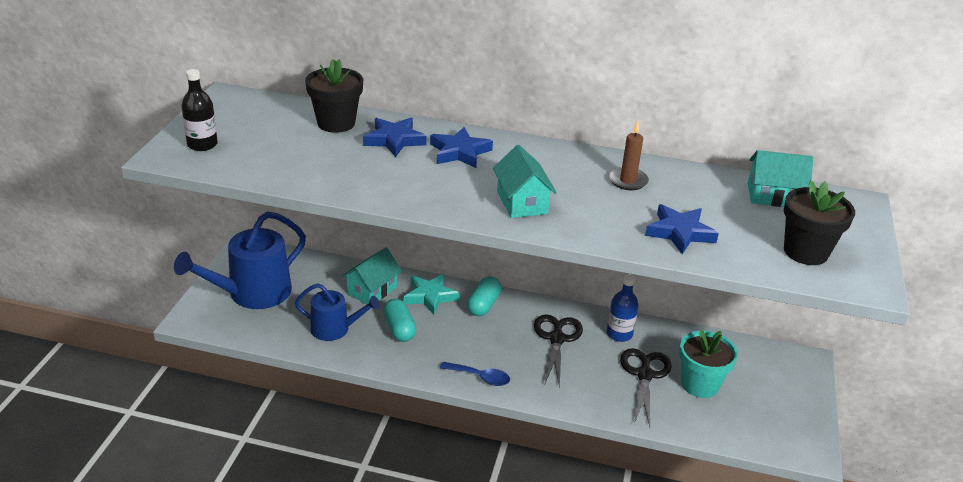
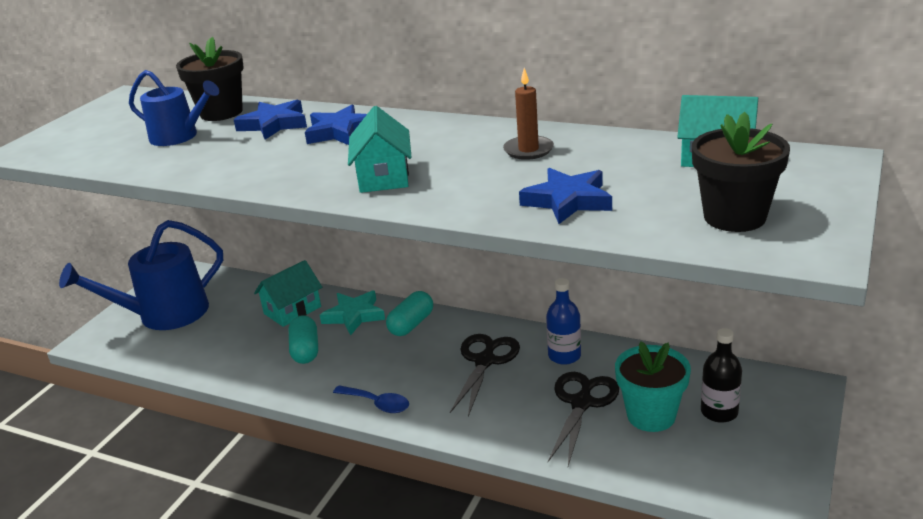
camera: 15 degrees right, 5 degrees down
(202, 144) = (67, 138): black bottle -> black bottle (719, 412)
(335, 329) = (234, 350): blue watering can -> blue watering can (179, 136)

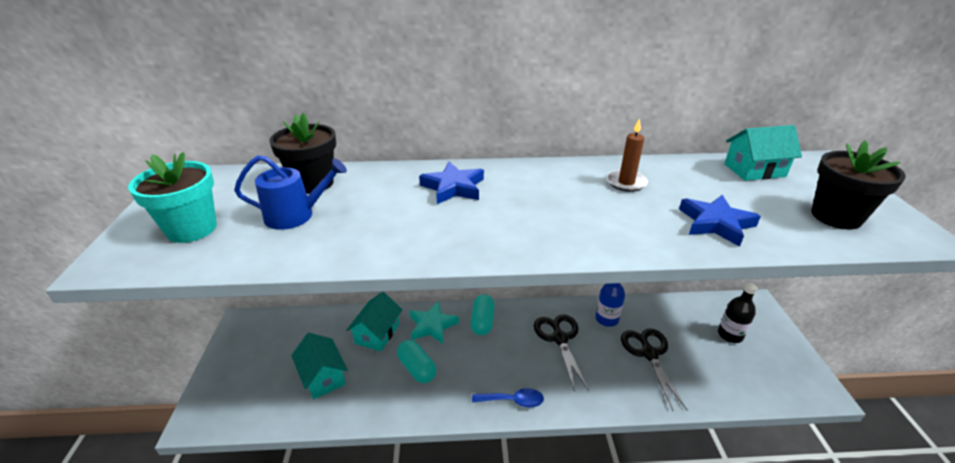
camera: 30 degrees left, 5 degrees up
(165, 314) = (259, 368): blue watering can -> none
(274, 124) = (381, 188): blue star -> none
(383, 176) = (547, 226): turquoise house -> turquoise house (323, 377)
(651, 415) = (696, 350): turquoise flower pot -> turquoise flower pot (192, 229)

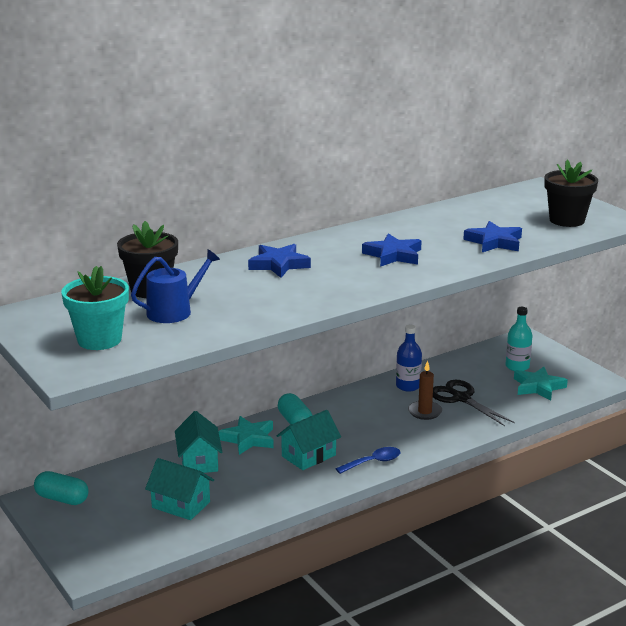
camera: 30 degrees left, 10 degrees down
(417, 368) = (266, 471): turquoise capsule -> turquoise capsule (62, 499)
(559, 338) = (377, 411): black scissors -> none
(579, 208) = (393, 255): none -> blue star
(626, 183) = (410, 231): brown candle -> brown candle (424, 412)
(730, 335) = (517, 366): black bottle -> turquoise bottle
(740, 370) = (538, 387): none -> turquoise star
(754, 170) = (496, 202): turquoise house -> turquoise house (308, 456)

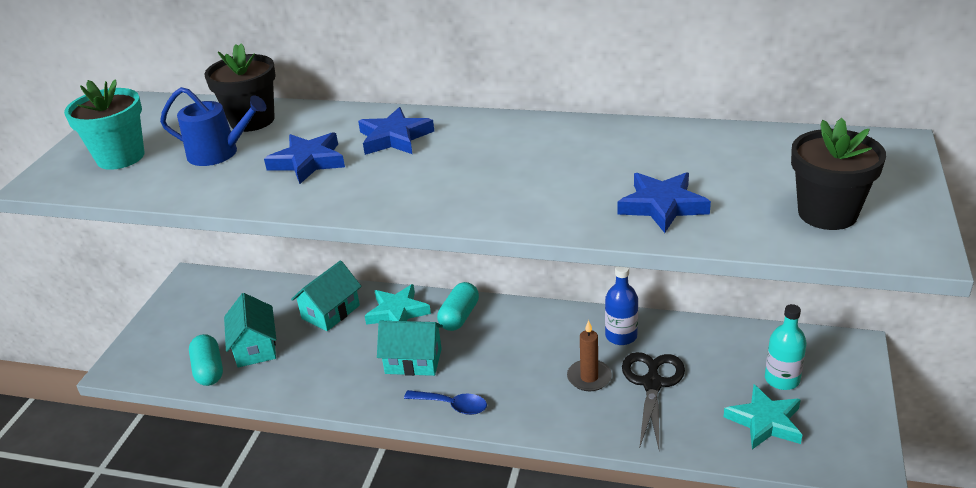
camera: 50 degrees right, 10 degrees up
(62, 499) = (203, 289): turquoise capsule -> turquoise capsule (209, 370)
(393, 255) = (516, 174): blue star -> blue star (308, 162)

